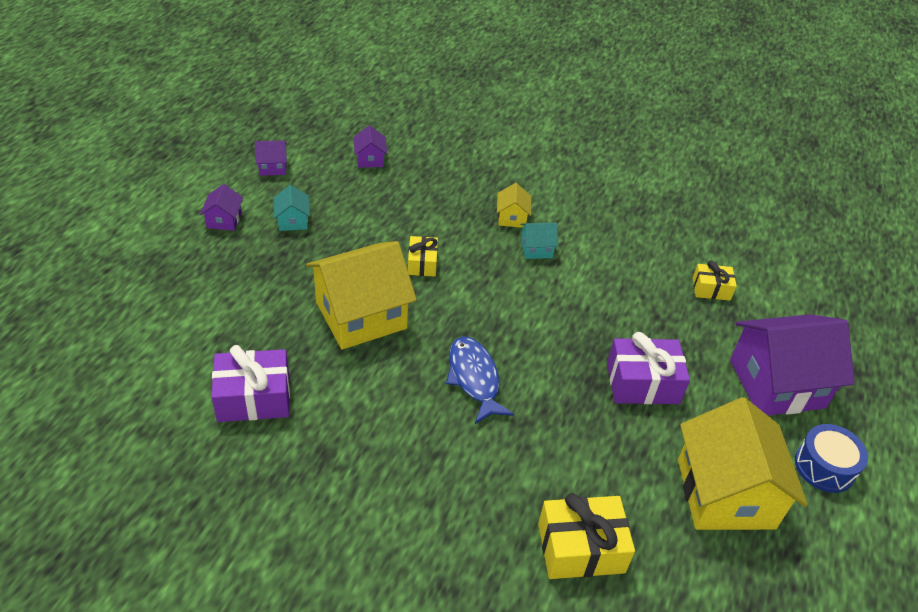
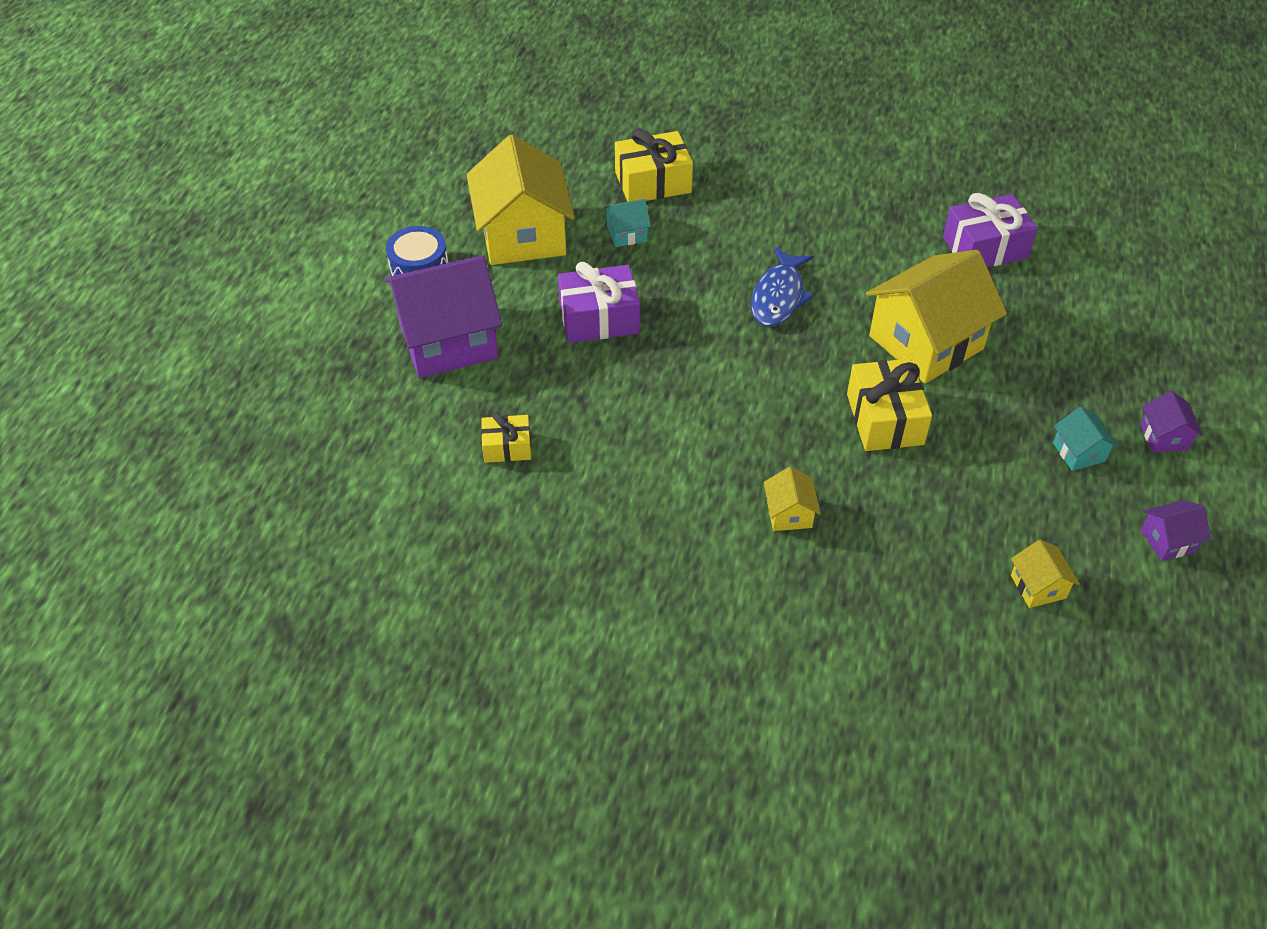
camera: 175 degrees right, 5 degrees up
(370, 159) = (1038, 586): purple house -> yellow house
(422, 263) = (884, 419): yellow gift -> yellow gift, size x1.68
(474, 378) = (778, 296): blue fish -> blue fish turned 45 degrees clockwise
(536, 249) = (744, 467): turquoise house -> turquoise house (627, 233)

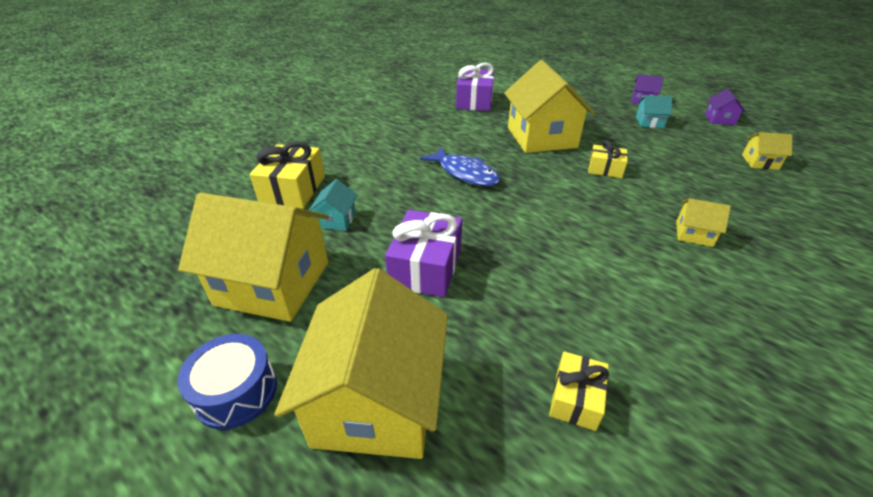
camera: 65 degrees left, 10 degrees down
(448, 340) = (376, 401): purple house -> yellow house
(884, 419) = (605, 169): yellow gift -> yellow gift, size x0.60

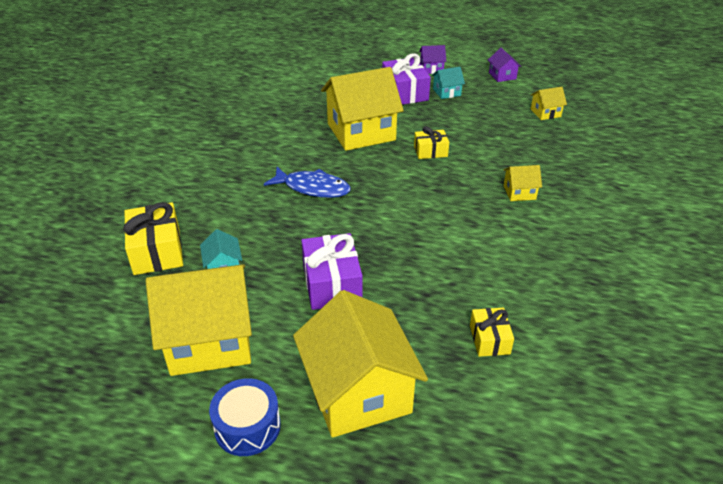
camera: 25 degrees left, 0 degrees up
(474, 101) = (274, 105): purple gift -> purple gift (404, 92)
(541, 137) = (361, 132): yellow house -> yellow house turned 75 degrees counterclockwise

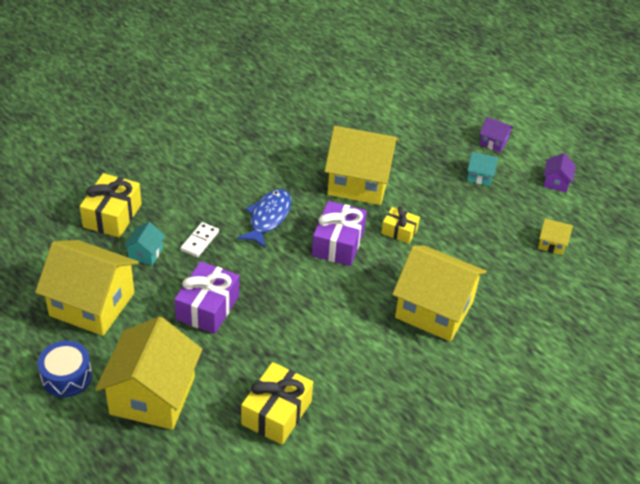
camera: 30 degrees right, 5 degrees up
(268, 233) = (200, 241): none -> white domino
(312, 188) = (268, 218): blue fish -> blue fish turned 120 degrees counterclockwise
(404, 92) = (439, 158): purple gift -> purple gift (338, 243)
(489, 339) = (276, 413): yellow gift -> yellow gift, size x1.68
(519, 192) = (434, 309): yellow house -> yellow house, size x2.28

